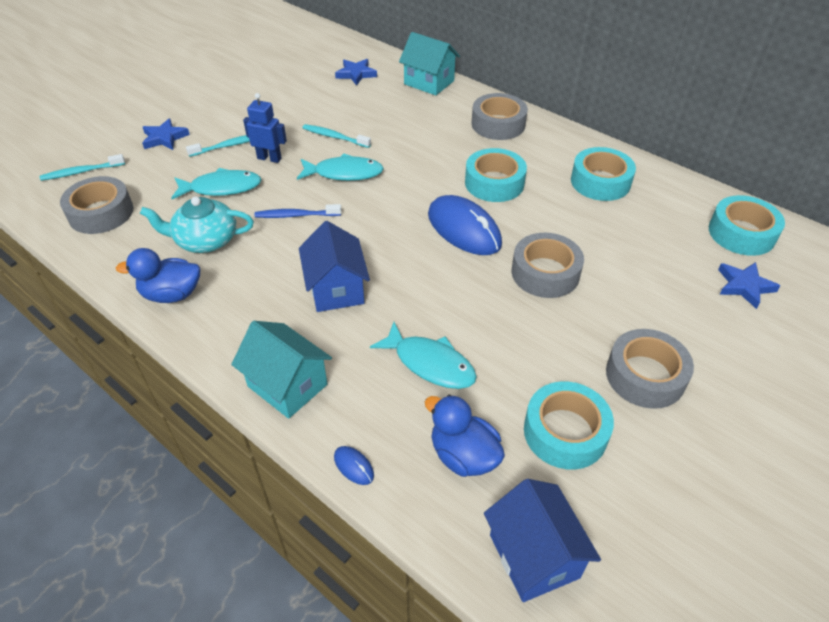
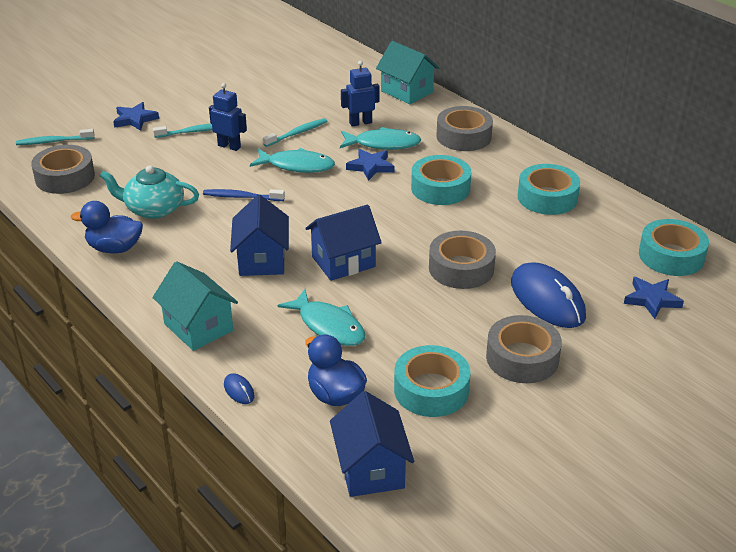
camera: 10 degrees right, 10 degrees down
(221, 188) = (178, 167): turquoise fish -> turquoise fish (383, 144)
(334, 137) = (297, 133): turquoise toothbrush -> turquoise toothbrush turned 105 degrees clockwise
(356, 74) = (335, 77): blue star -> blue star (370, 167)
(394, 119) = (360, 123): none -> blue robot
(423, 280) = (343, 262): none -> blue house
(464, 229) = (396, 224): blue mouse -> blue mouse (547, 300)

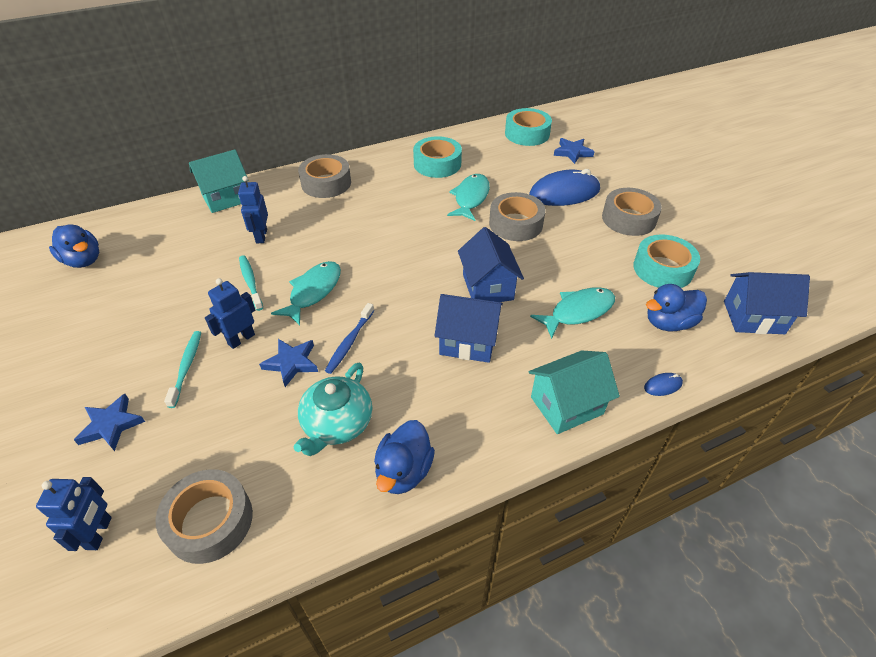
camera: 75 degrees left, 10 degrees up
(53, 141) = (99, 533): turquoise toothbrush -> blue robot
(292, 57) = (83, 260): none -> blue duck
(370, 167) = (343, 244): blue star -> blue star (291, 363)
(383, 144) = (309, 229): turquoise fish -> turquoise fish (470, 198)
(440, 188) = (399, 211): turquoise tape -> none

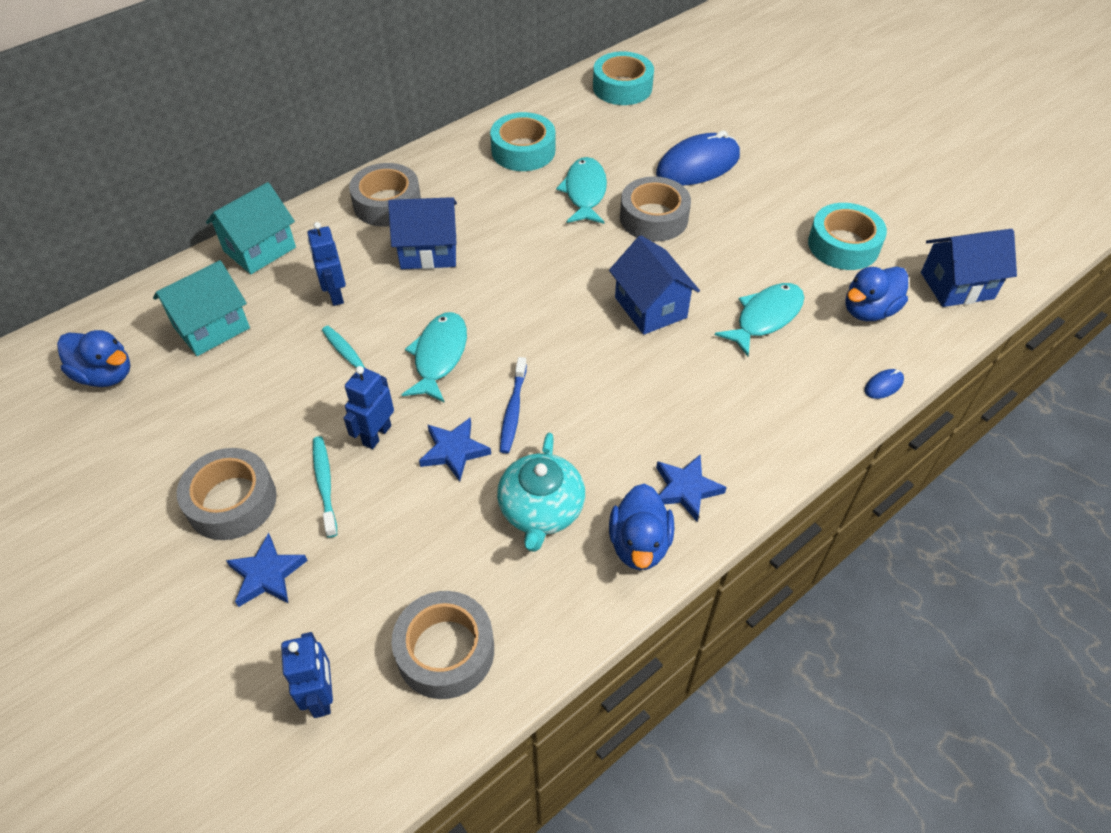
camera: 15 degrees left, 5 degrees up
(468, 342) = (653, 380): blue house -> blue house (428, 251)
(566, 405) = (789, 430): turquoise house -> turquoise house (211, 327)
(572, 152) = (689, 106): blue star -> blue star (686, 489)
(628, 219) = (785, 187): grey tape -> grey tape (232, 501)

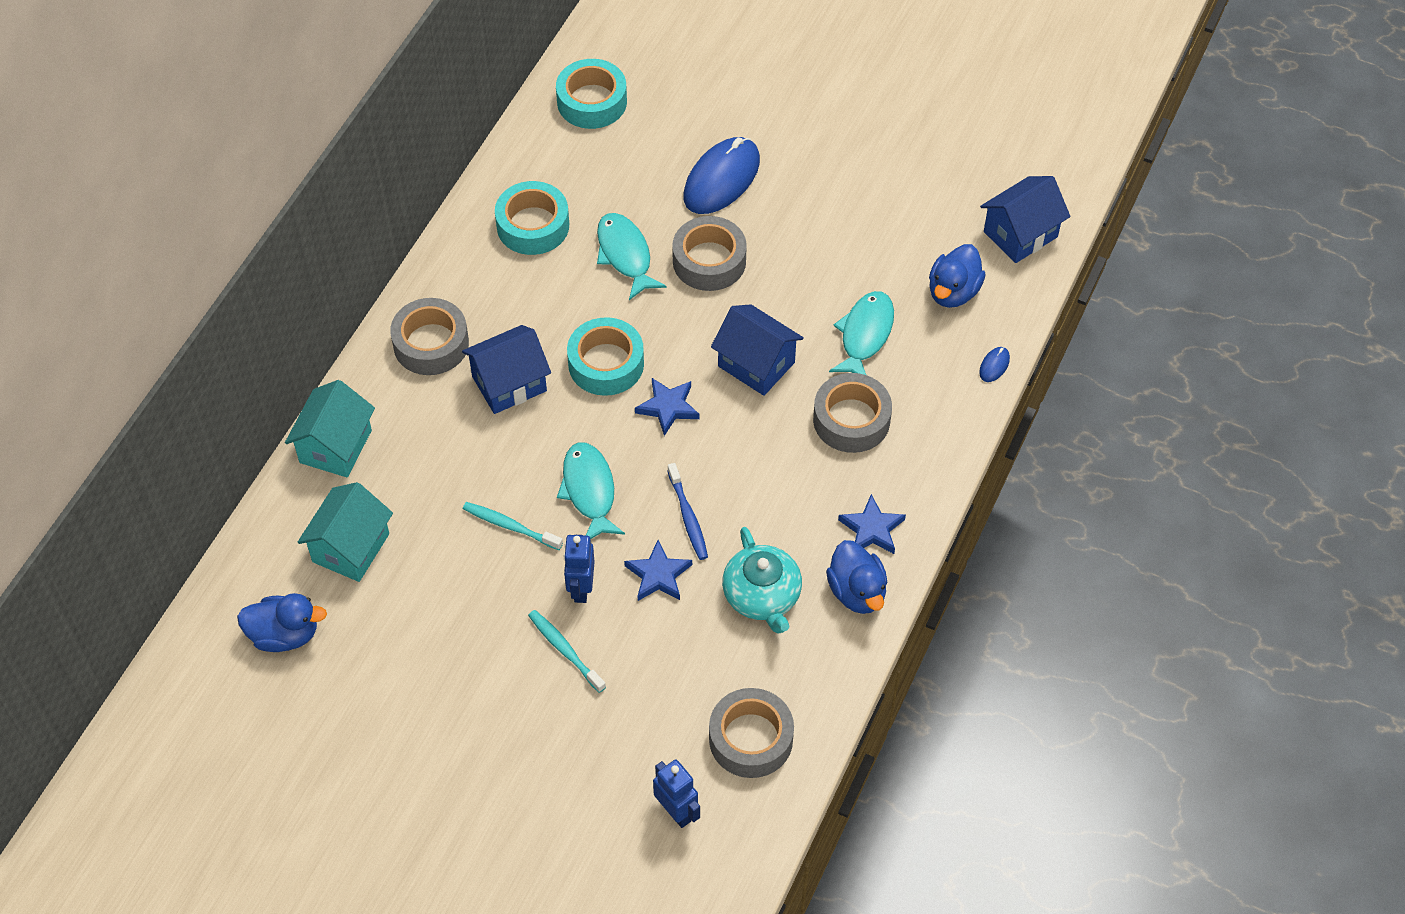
camera: 25 degrees left, 5 degrees up
(232, 501) = (494, 698): grey tape -> grey tape (851, 420)
(267, 574) = (568, 743): blue star -> blue star (668, 407)
(335, 295) = (448, 466): blue robot -> none
(843, 245) = (902, 226): turquoise tape -> turquoise tape (606, 364)

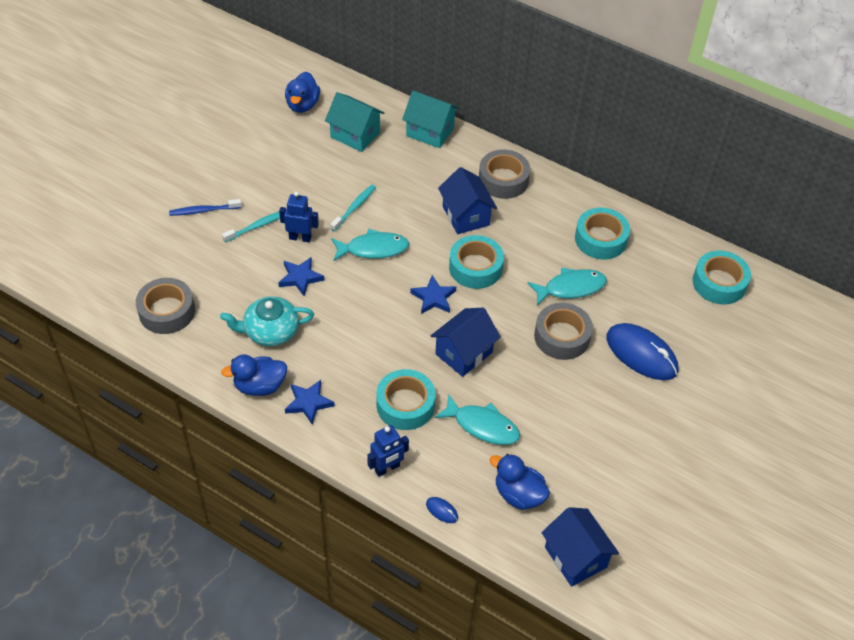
camera: 95 degrees right, 5 degrees down
(676, 811) = (130, 268): blue robot -> blue robot (387, 468)
(688, 517) = (342, 298): blue toothbrush -> blue toothbrush (204, 211)
(851, 420) = (405, 405): grey tape -> turquoise tape

